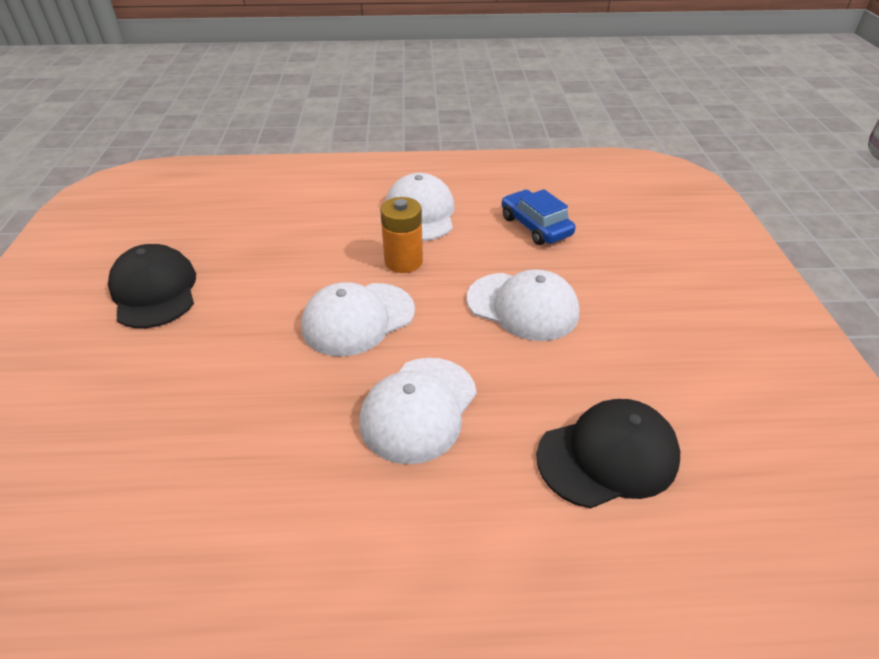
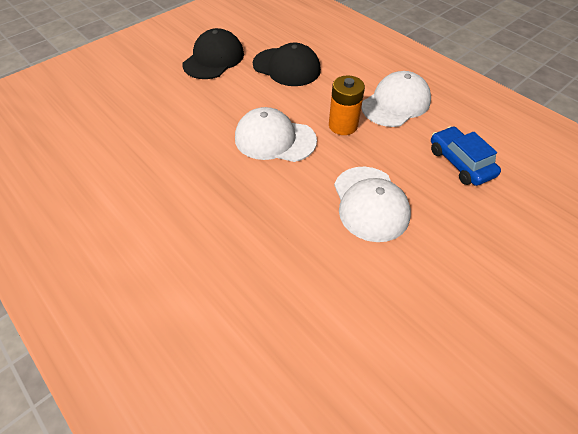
camera: 50 degrees right, 10 degrees up
(419, 409) = (235, 208): white cap -> none
(535, 226) = (460, 162): blue car -> blue car turned 45 degrees counterclockwise
(608, 456) = (284, 322): black cap -> black cap (286, 67)

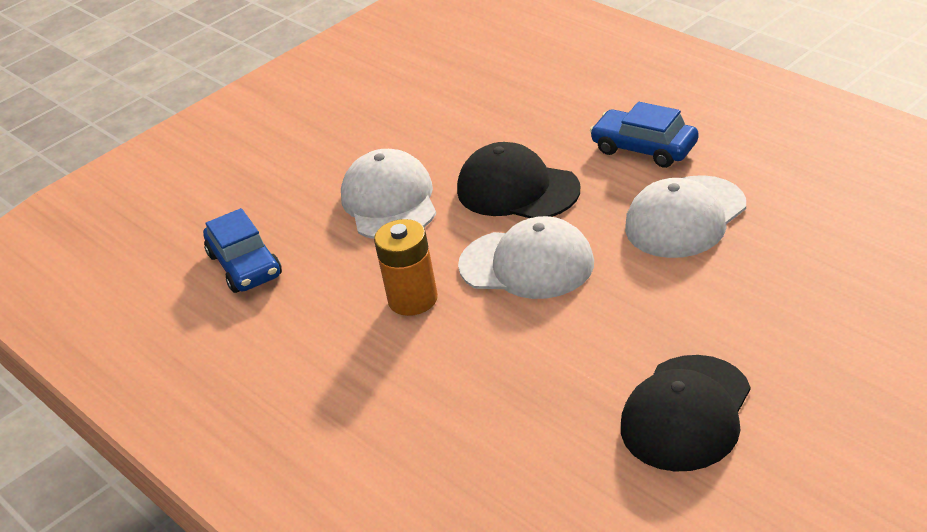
camera: 175 degrees left, 15 degrees down
(173, 226) = (644, 148): none -> blue car
(286, 67) = (518, 409): black cap -> black cap (517, 190)
(395, 103) = (310, 351): white cap -> white cap (685, 217)

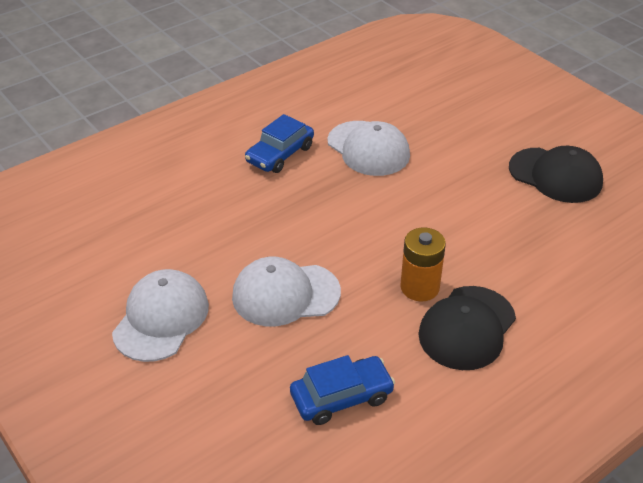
camera: 90 degrees left, 5 degrees up
(517, 190) = (302, 220): black cap -> black cap (467, 328)
(527, 264) = (395, 224): white cap -> white cap (161, 318)

